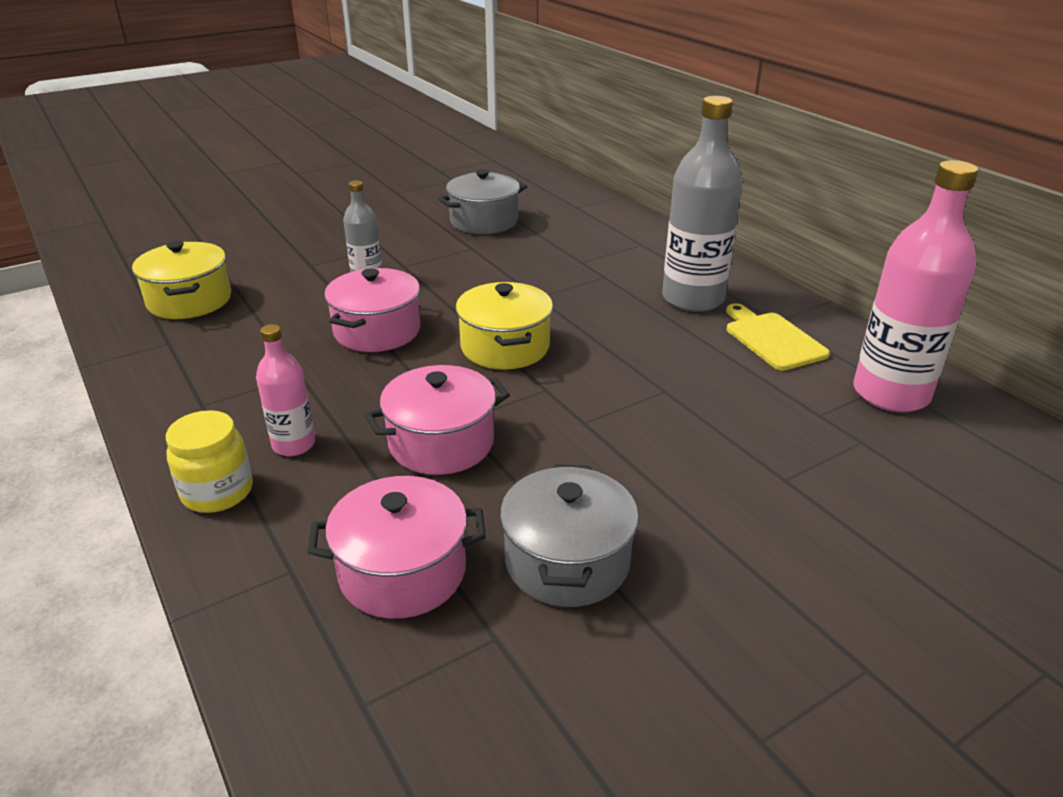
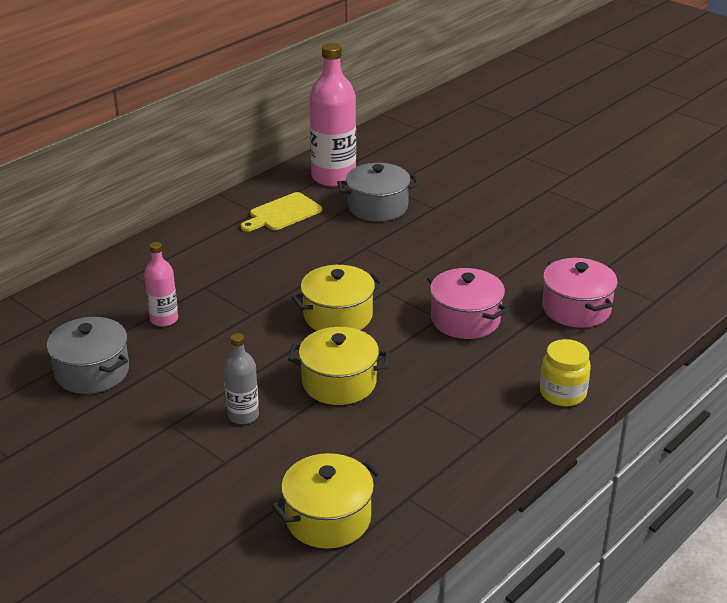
camera: 105 degrees left, 0 degrees up
(294, 445) = (501, 378): pink bottle -> pink bottle (164, 319)
(377, 331) = (339, 382): pink pot -> yellow pot
(567, 561) = (536, 262): grey pot -> grey pot (378, 207)
(693, 299) = (232, 245): grey bottle -> none

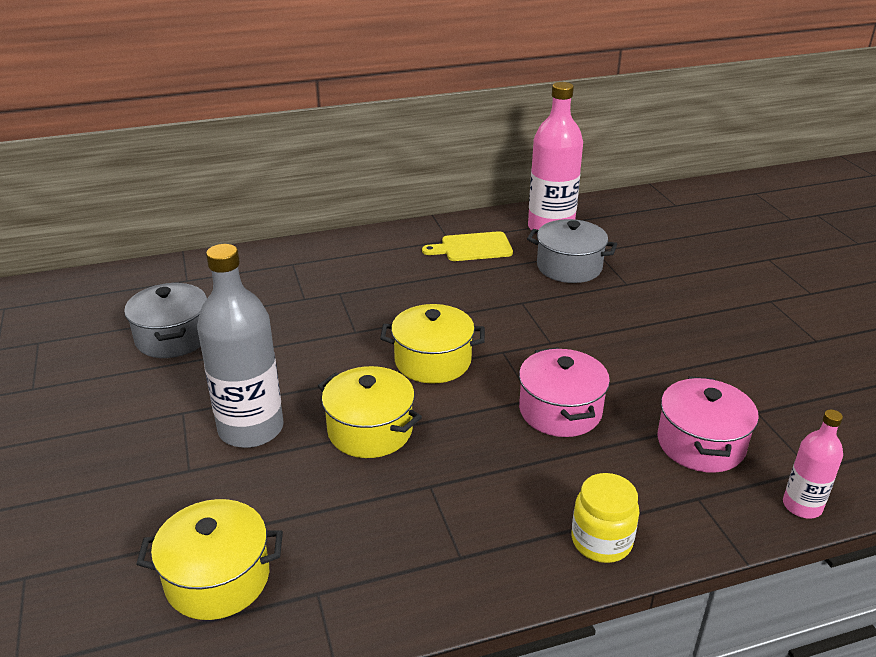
camera: 30 degrees right, 0 degrees up
(164, 319) = (277, 311): pink bottle -> pink bottle (802, 506)
(243, 415) = (251, 429): grey bottle -> grey bottle, size x1.89

